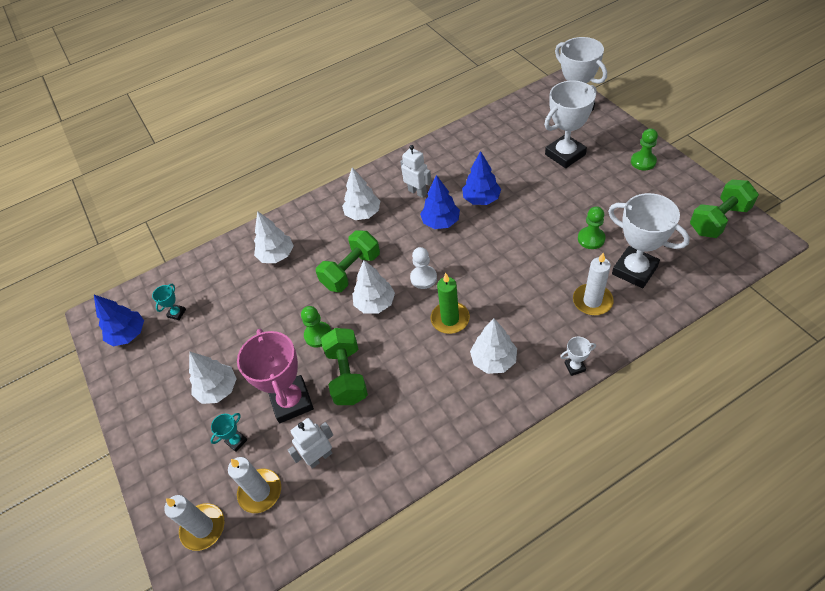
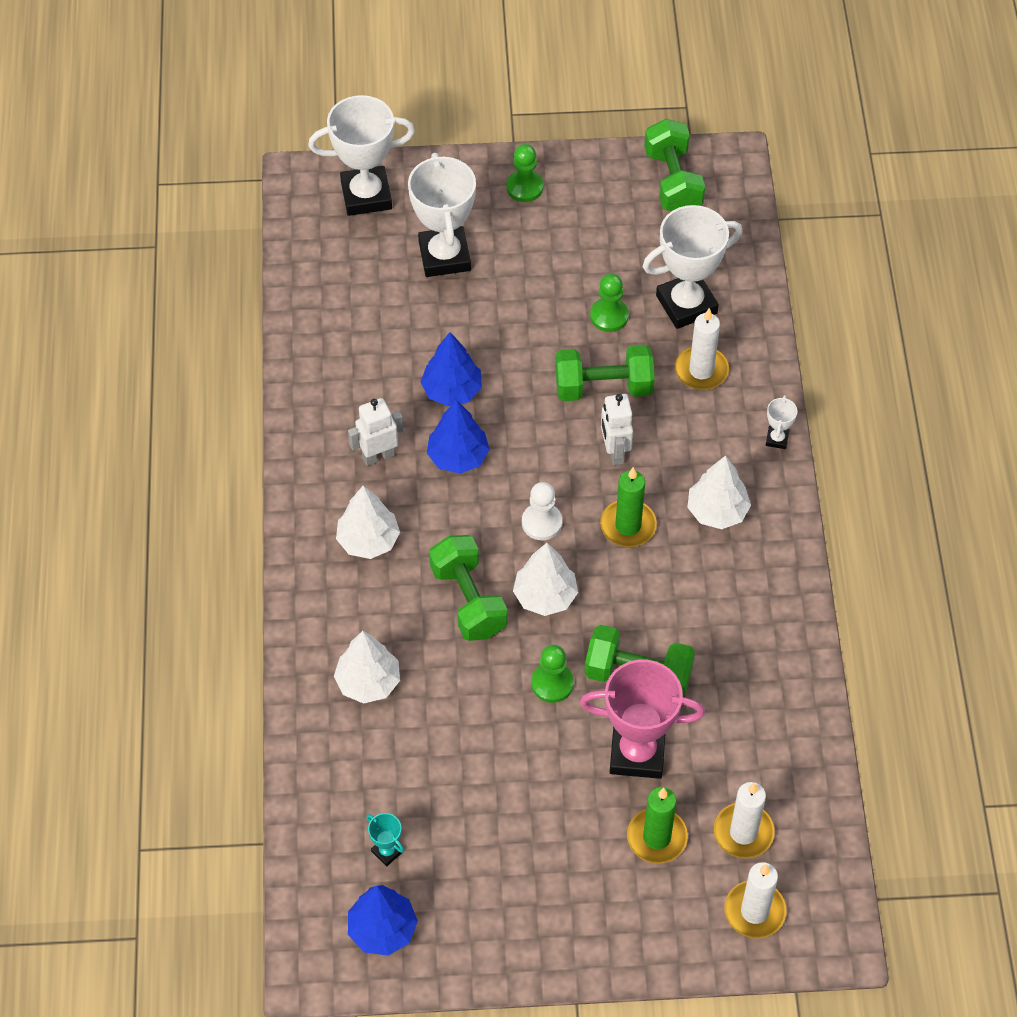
camera: 70 degrees left, 5 degrees up
(218, 389) = (562, 835): white tree -> none
(236, 441) = (657, 837): turquoise trophy -> green candle
(319, 457) = (735, 751): white robot -> white robot (614, 452)
(538, 260) = (603, 387): none -> green dumbbell

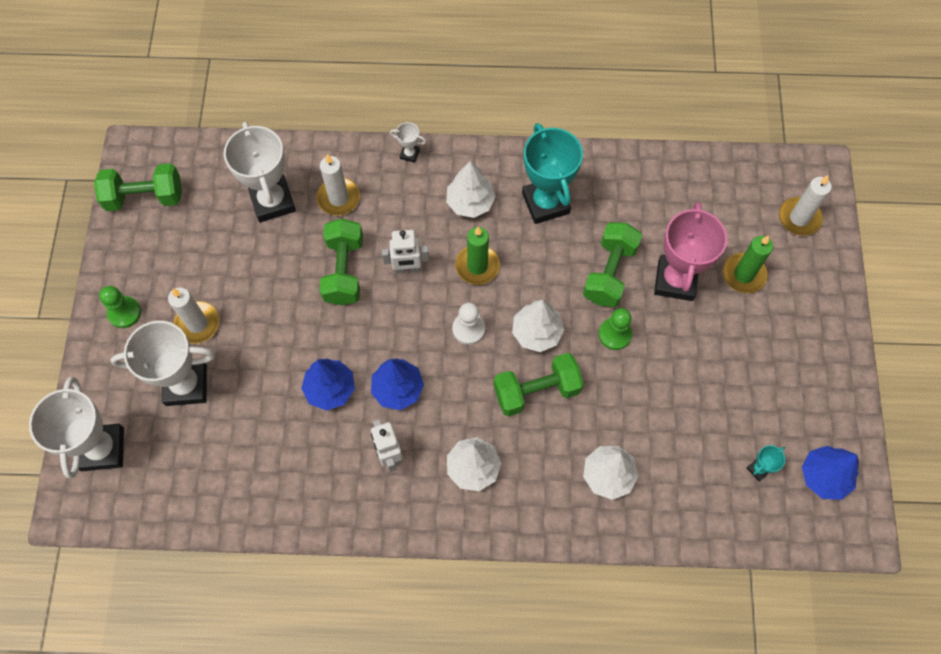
camera: 85 degrees left, 10 degrees up
(609, 316) = (274, 259): green pawn -> none
(729, 596) = (545, 203): none -> turquoise trophy
(743, 832) = (739, 217): white candle -> white candle (197, 324)

